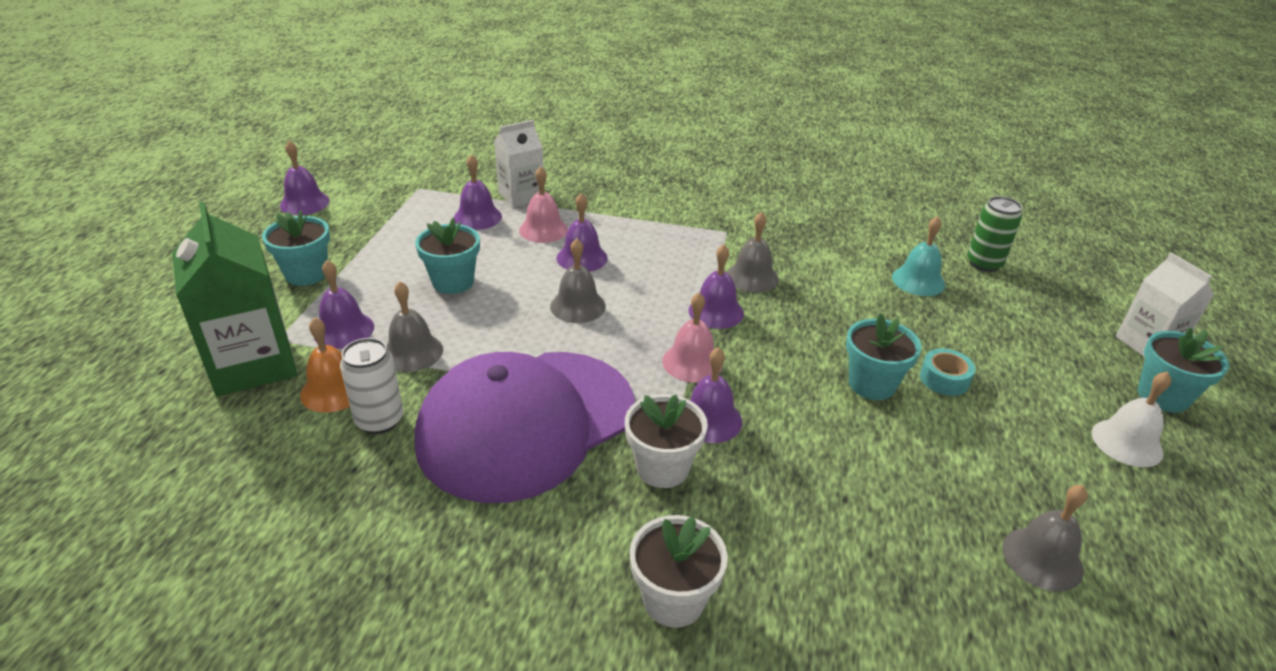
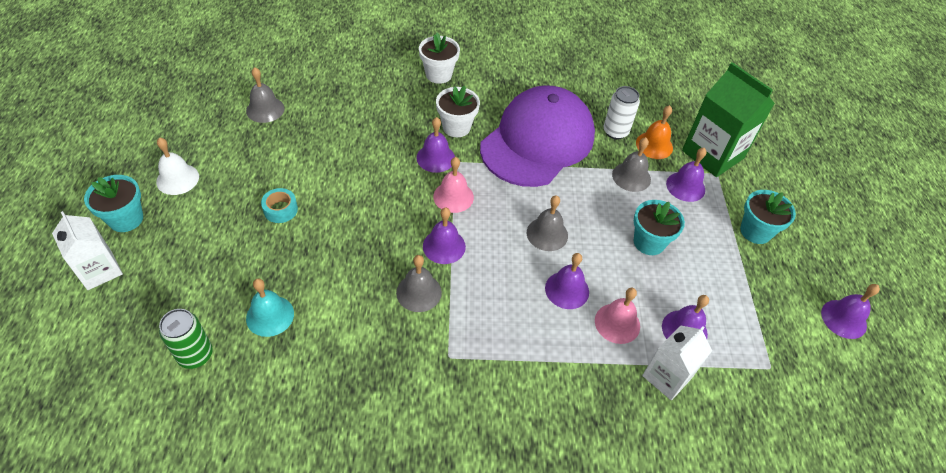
camera: 165 degrees right, 15 degrees up
(871, 384) = (332, 198): turquoise flower pot -> none

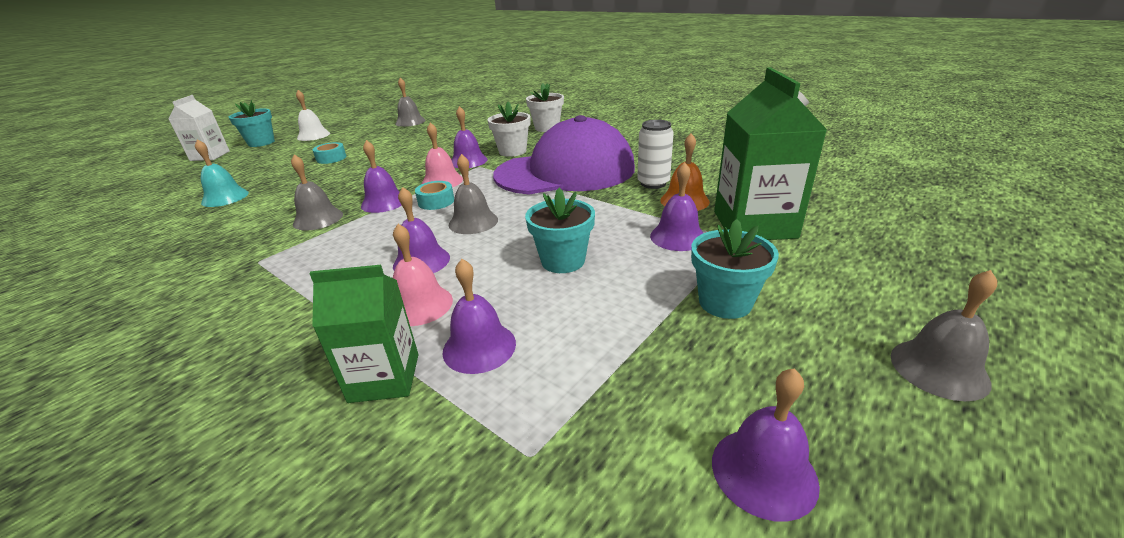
camera: 45 degrees right, 20 degrees down
(195, 355) = (160, 200): green can -> none
(486, 224) = (436, 201): none -> turquoise tape
(631, 177) = (622, 213): grey bell -> grey bell (939, 369)
(667, 376) = (384, 377): white carton -> green carton

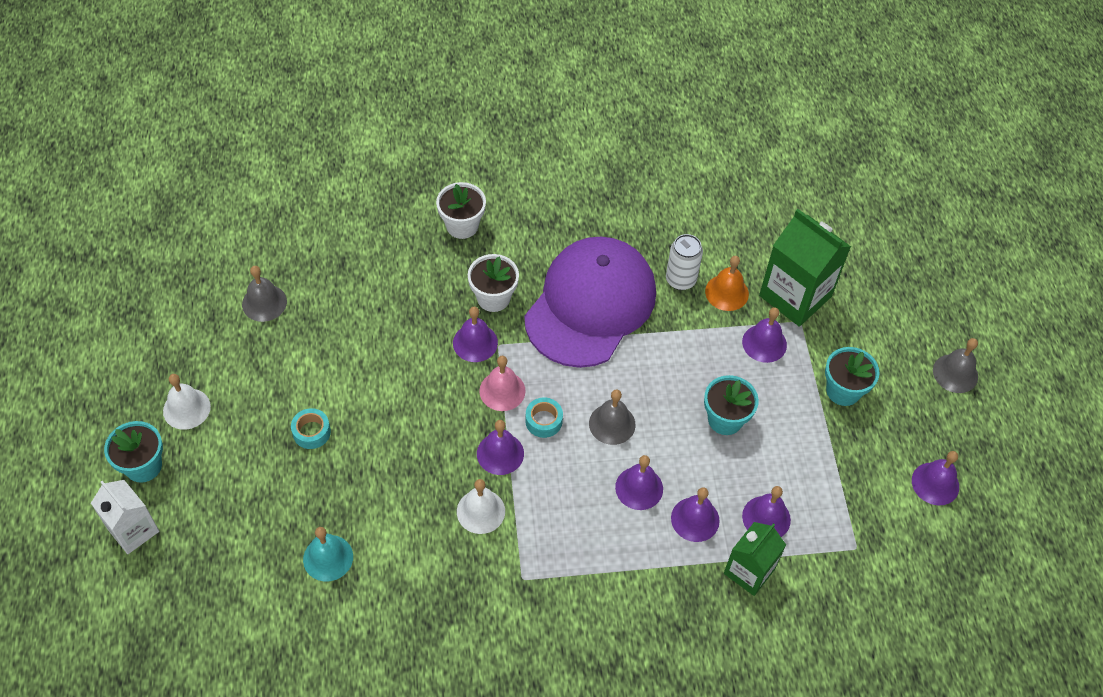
camera: 50 degrees left, 25 degrees up
(318, 219) = (481, 511): grey bell -> white bell
(420, 305) = (695, 519): pink bell -> purple bell

